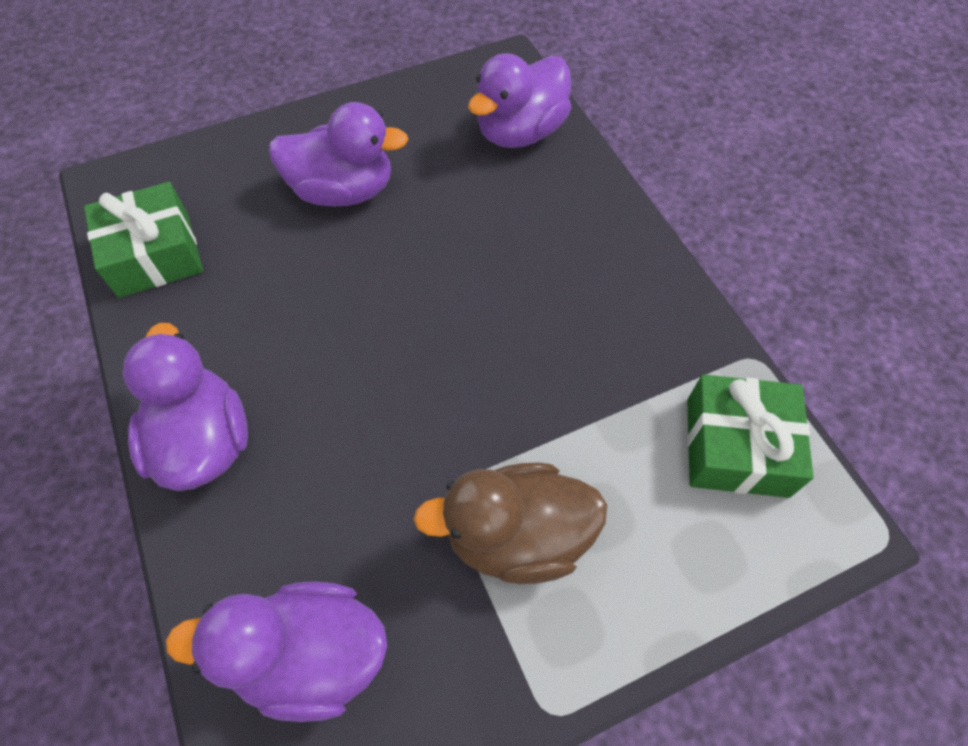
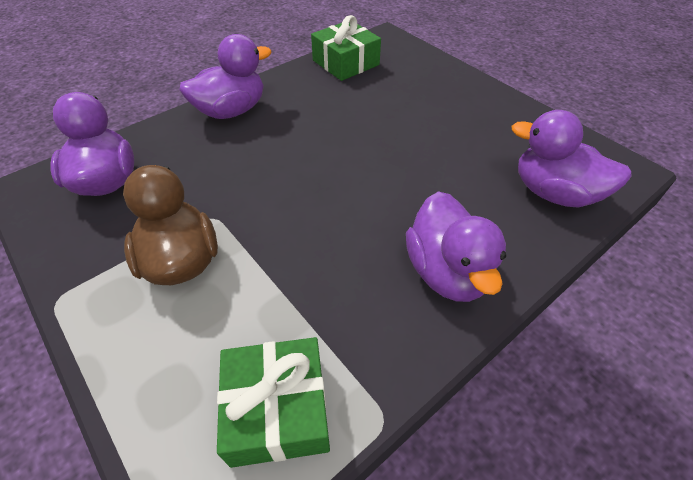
camera: 75 degrees right, 10 degrees down
(343, 191) = (432, 116): purple duck -> purple duck (447, 271)

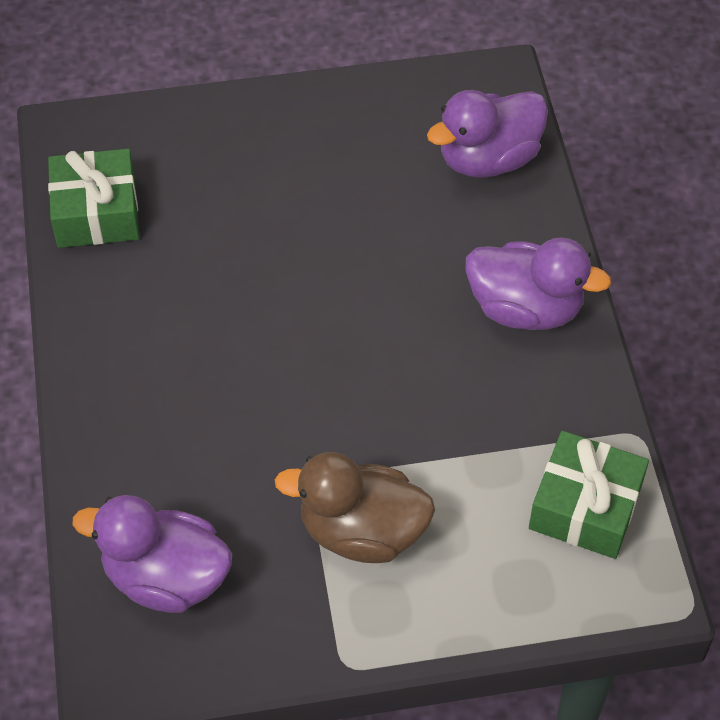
camera: 60 degrees left, 5 degrees up
(231, 111) = (112, 393): purple duck -> none

